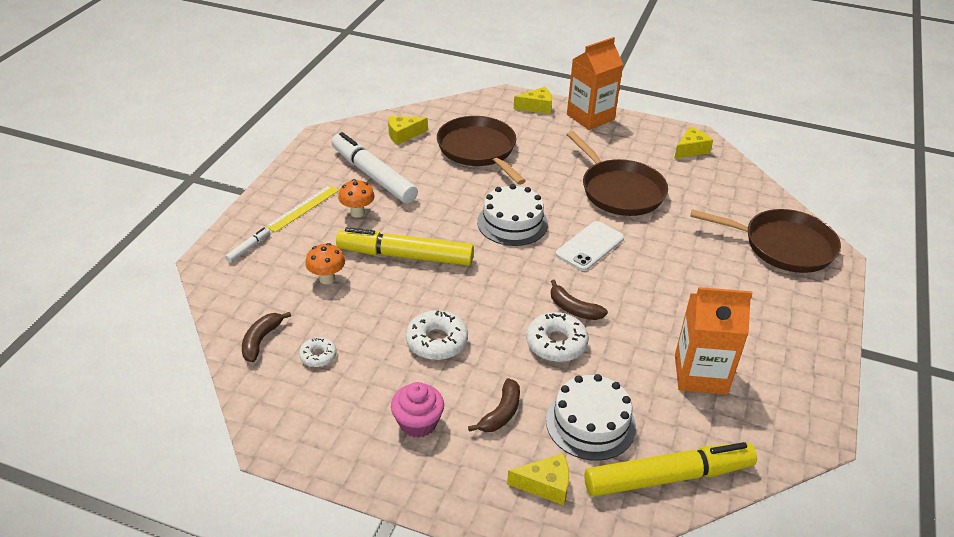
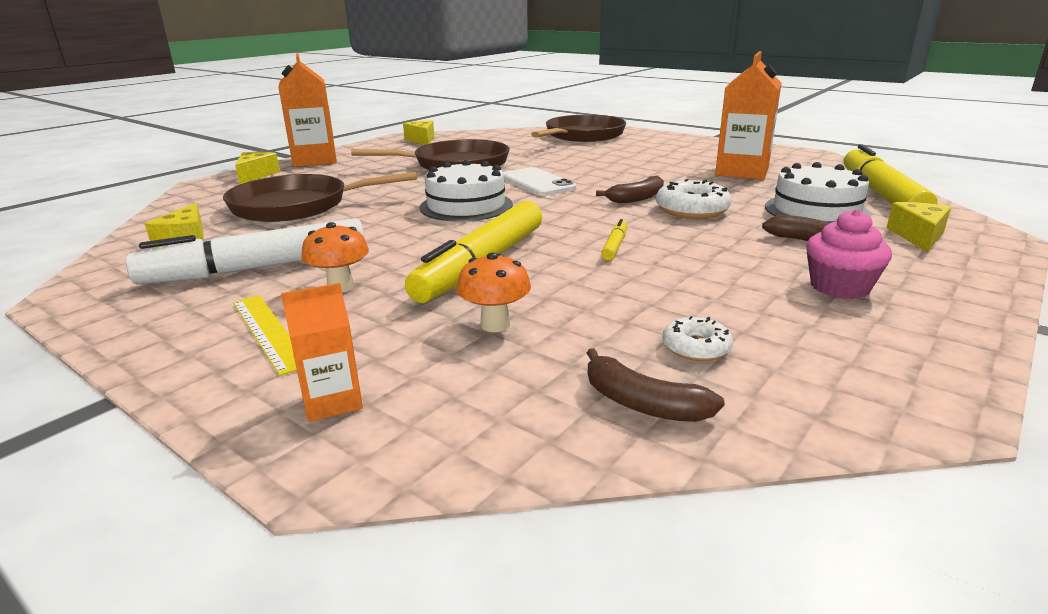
camera: 70 degrees left, 15 degrees down
(248, 248) = (332, 401): white marker -> orange carton
(437, 341) = (677, 262): white donut -> none
(457, 309) = (614, 246): none -> yellow marker

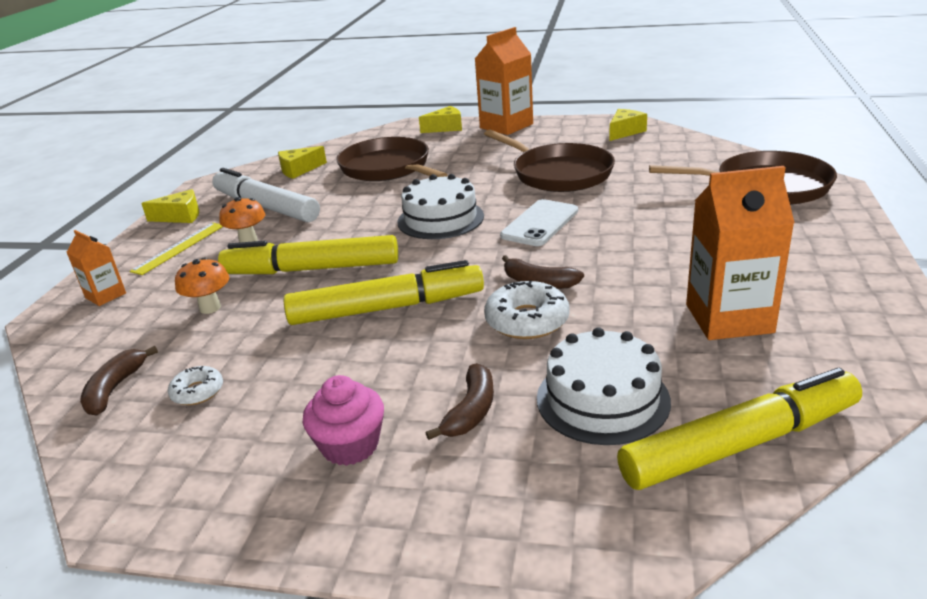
camera: 65 degrees right, 5 degrees up
(614, 246) = (386, 308): yellow marker -> yellow marker, size x2.45
(918, 236) = (562, 490): yellow cheese -> yellow cheese (180, 216)

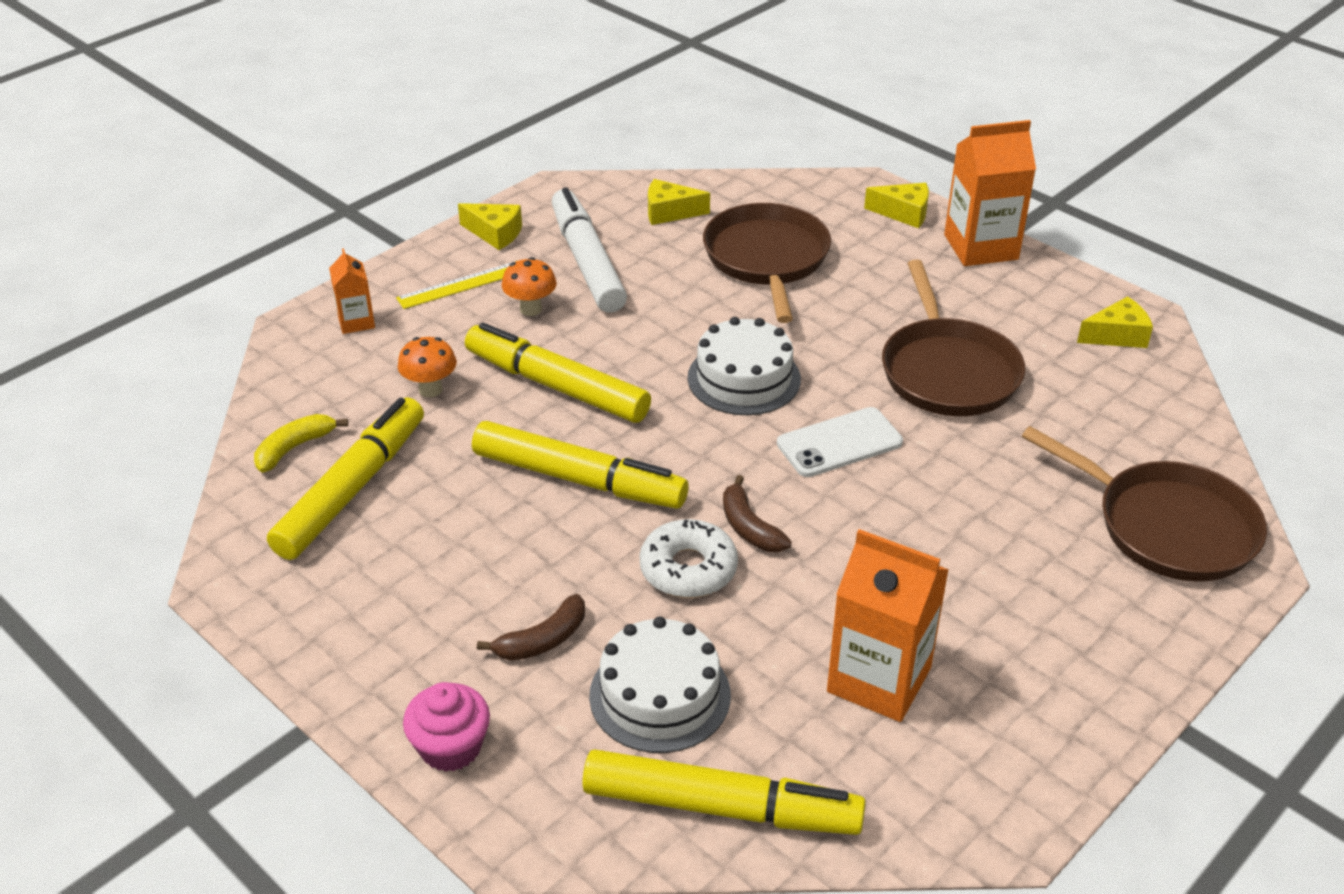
camera: 30 degrees right, 10 degrees up
(115, 389) = (294, 448): brown banana -> yellow banana
(197, 392) = (352, 489): white donut -> yellow marker
(350, 445) = (422, 616): pink cupcake -> pink cupcake (451, 747)

